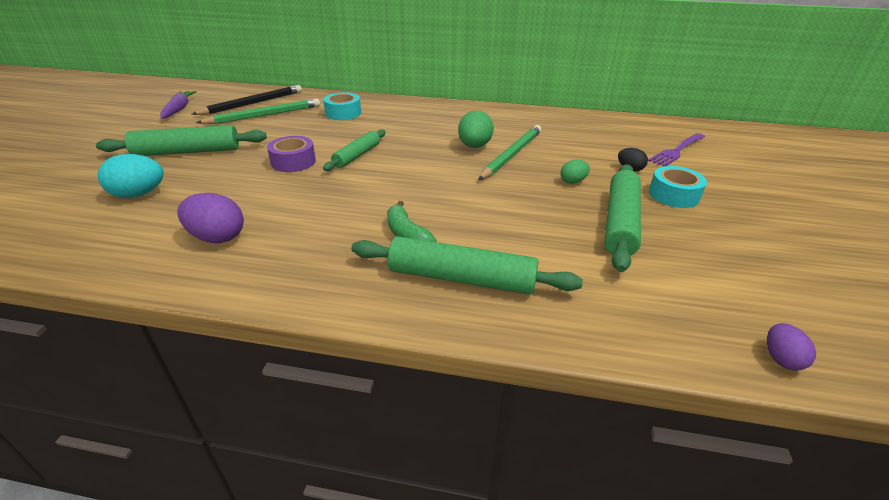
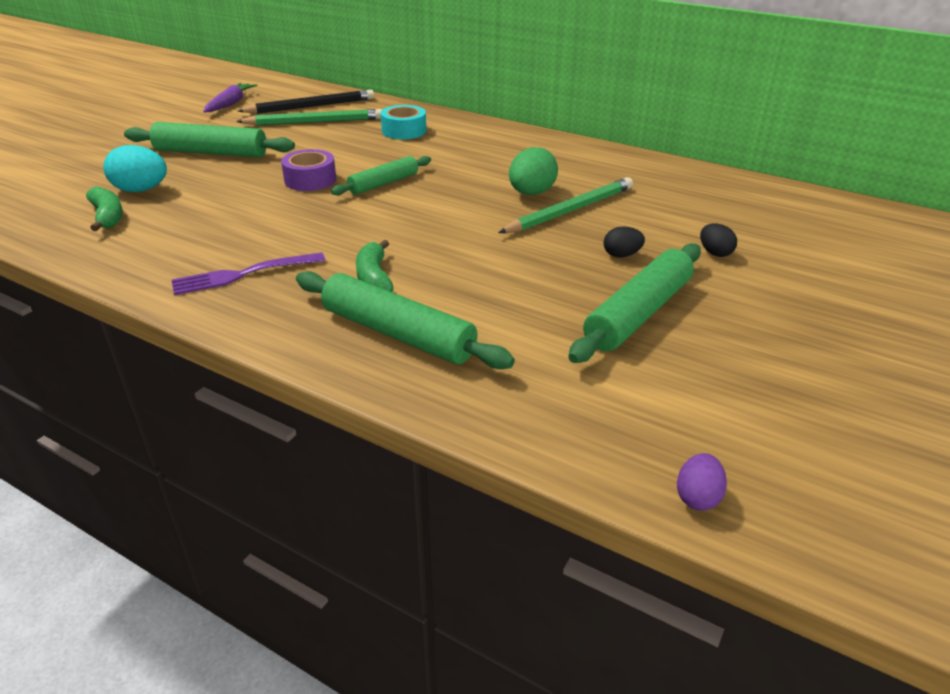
camera: 20 degrees right, 0 degrees up
(119, 224) = (108, 216): none -> green banana
(217, 237) = (186, 245): purple egg -> none
(573, 181) = (621, 255): green egg -> black egg
(673, 195) = (745, 295): turquoise tape -> none
(677, 151) = (809, 240): purple fork -> purple fork (243, 274)

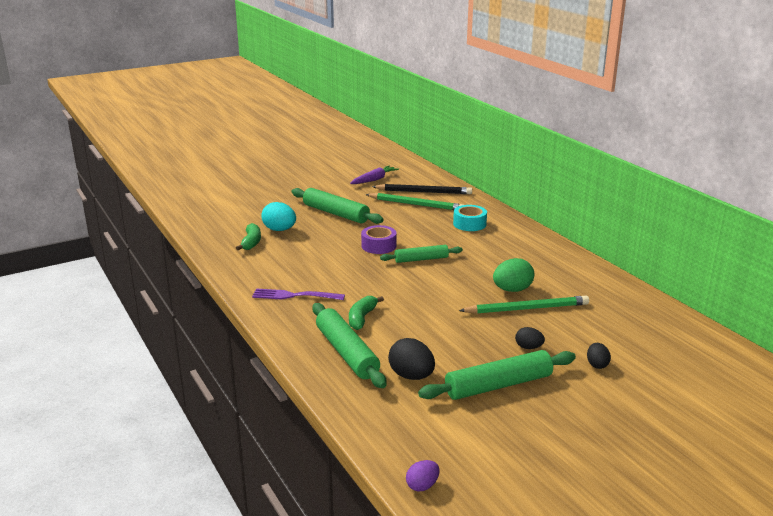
camera: 30 degrees right, 10 degrees down
(519, 337) = (411, 376): none -> black egg

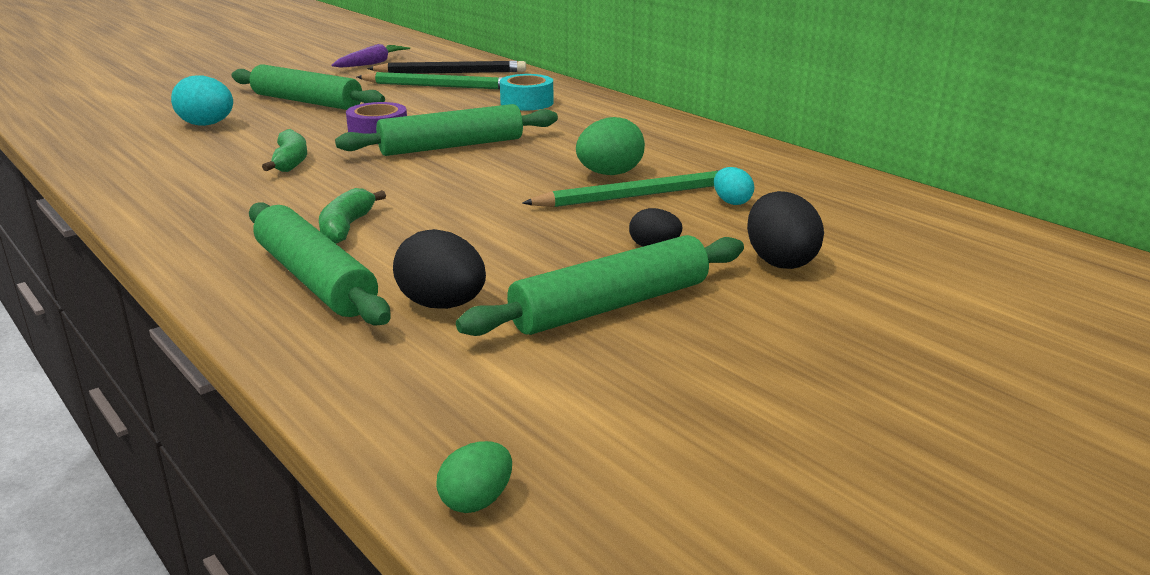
camera: 10 degrees left, 0 degrees up
(251, 242) = (153, 142): green banana -> green banana (290, 162)
(294, 296) = (222, 205): purple fork -> none
(421, 259) = (451, 146): green rolling pin -> green rolling pin, size x1.58
(422, 486) = (476, 501): purple egg -> green egg
(580, 318) = (731, 202): none -> turquoise egg
(597, 364) = (780, 261): black egg -> black egg, size x1.72

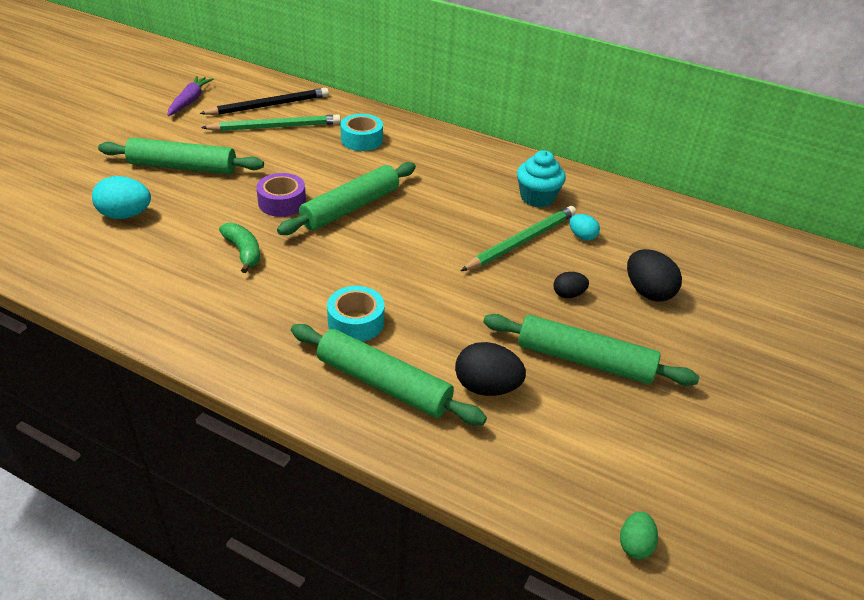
camera: 25 degrees left, 15 degrees up
(346, 227) = (356, 322): green banana -> turquoise tape
(609, 174) = (485, 220): green egg -> none
(610, 306) = (584, 360): green rolling pin -> green rolling pin turned 75 degrees clockwise
(702, 165) = (537, 197): none -> turquoise cupcake

